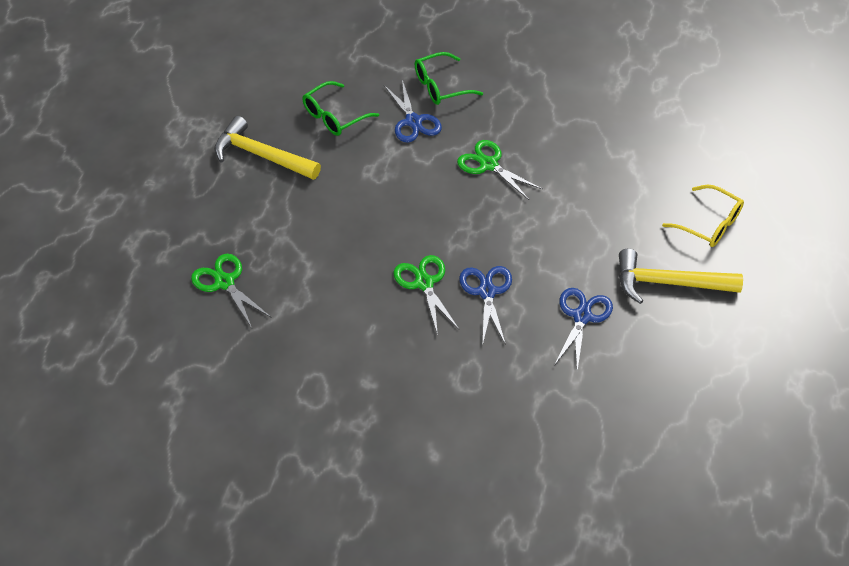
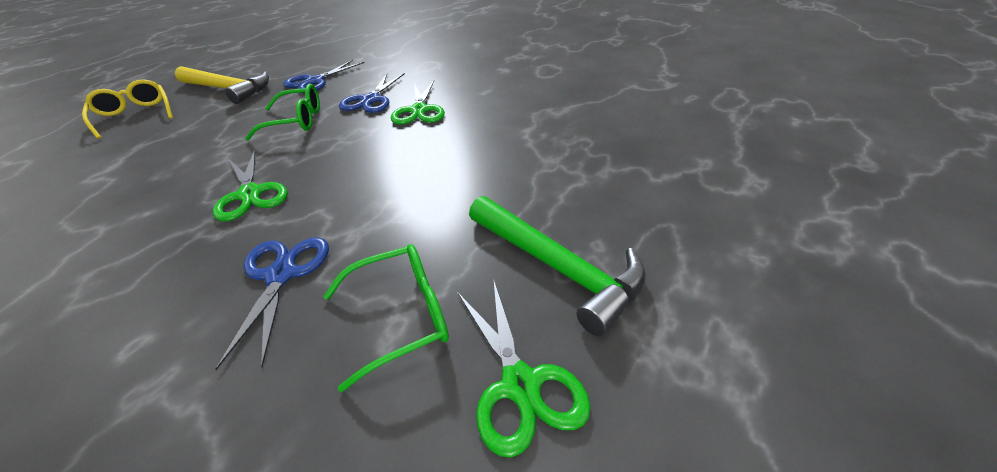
camera: 160 degrees left, 10 degrees down
(224, 282) = (622, 133): green scissors -> green scissors (520, 384)
(261, 155) = (558, 267): yellow hammer -> green hammer
(441, 86) = (167, 337): green glasses -> green glasses (295, 121)

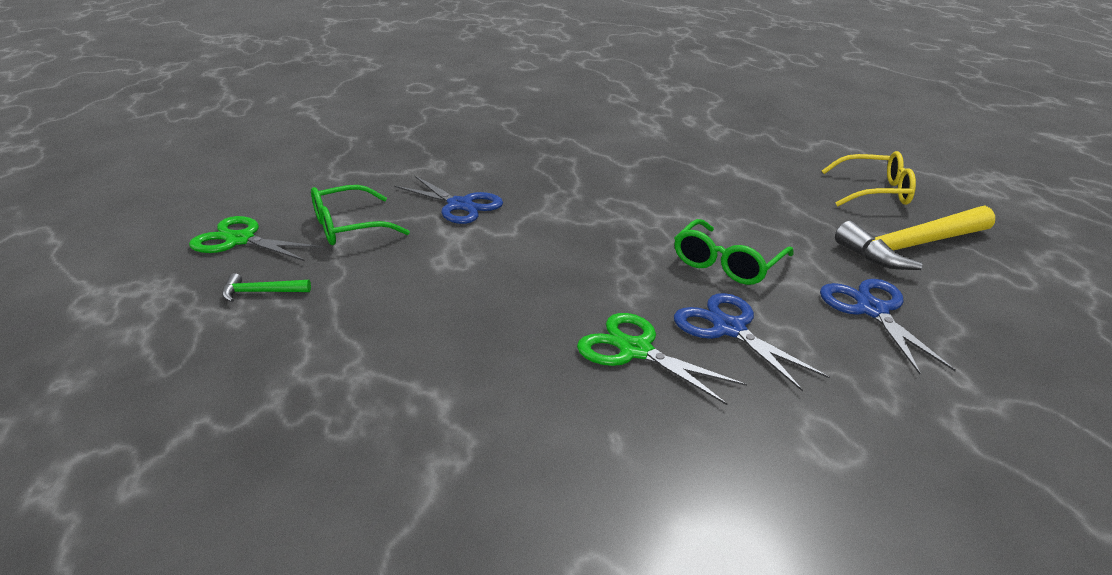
camera: 130 degrees right, 10 degrees down
(250, 194) = (590, 214): green scissors -> none
(400, 316) = (349, 227): green glasses -> green glasses turned 45 degrees clockwise
(558, 267) = (260, 292): green hammer -> green hammer, size x0.46

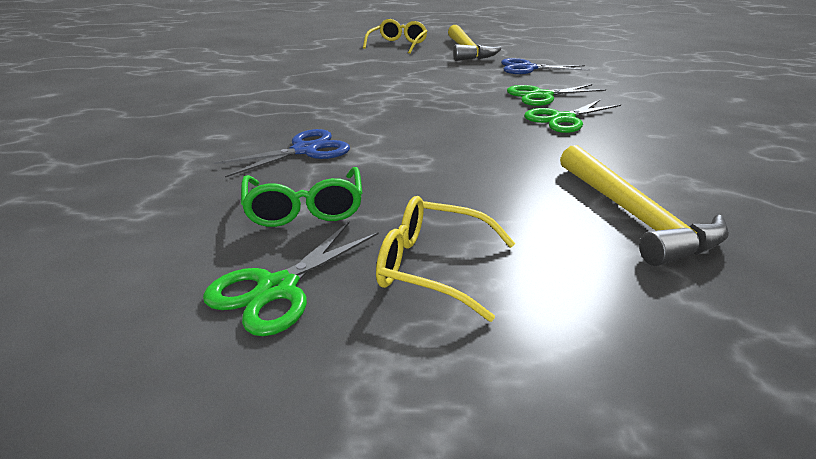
camera: 75 degrees left, 0 degrees up
(260, 292) = (433, 267): green hammer -> yellow glasses
(348, 402) = (635, 217): none -> yellow hammer
(727, 264) = (466, 85): green glasses -> none
(729, 329) = (541, 96): blue scissors -> green scissors

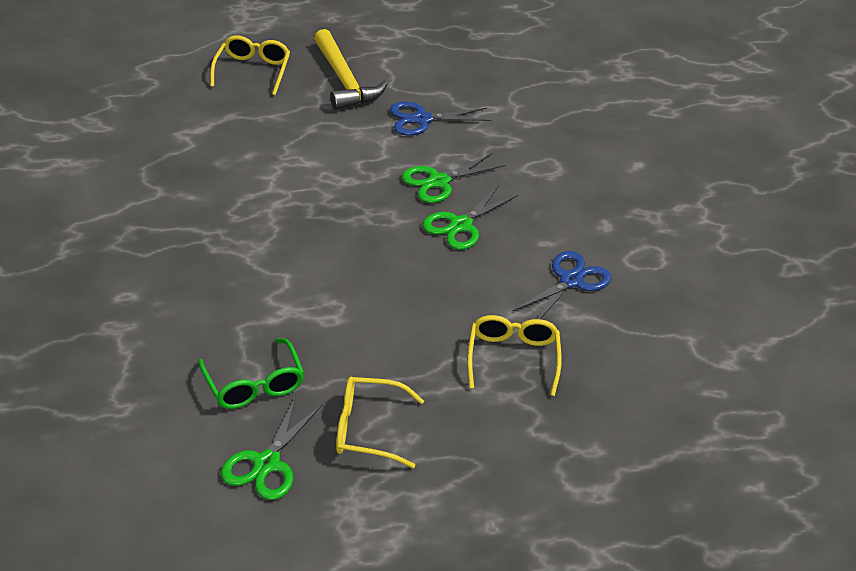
camera: 15 degrees left, 10 degrees up
(304, 150) = (222, 308): blue scissors -> blue scissors (571, 281)
(635, 217) = (513, 358): yellow hammer -> yellow glasses

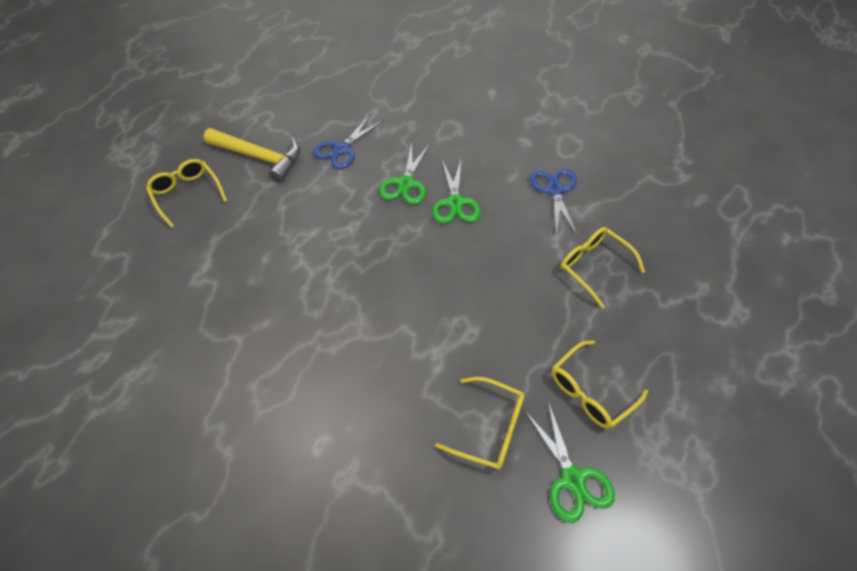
camera: 40 degrees left, 15 degrees up
(254, 384) = (489, 427): green glasses -> yellow glasses

